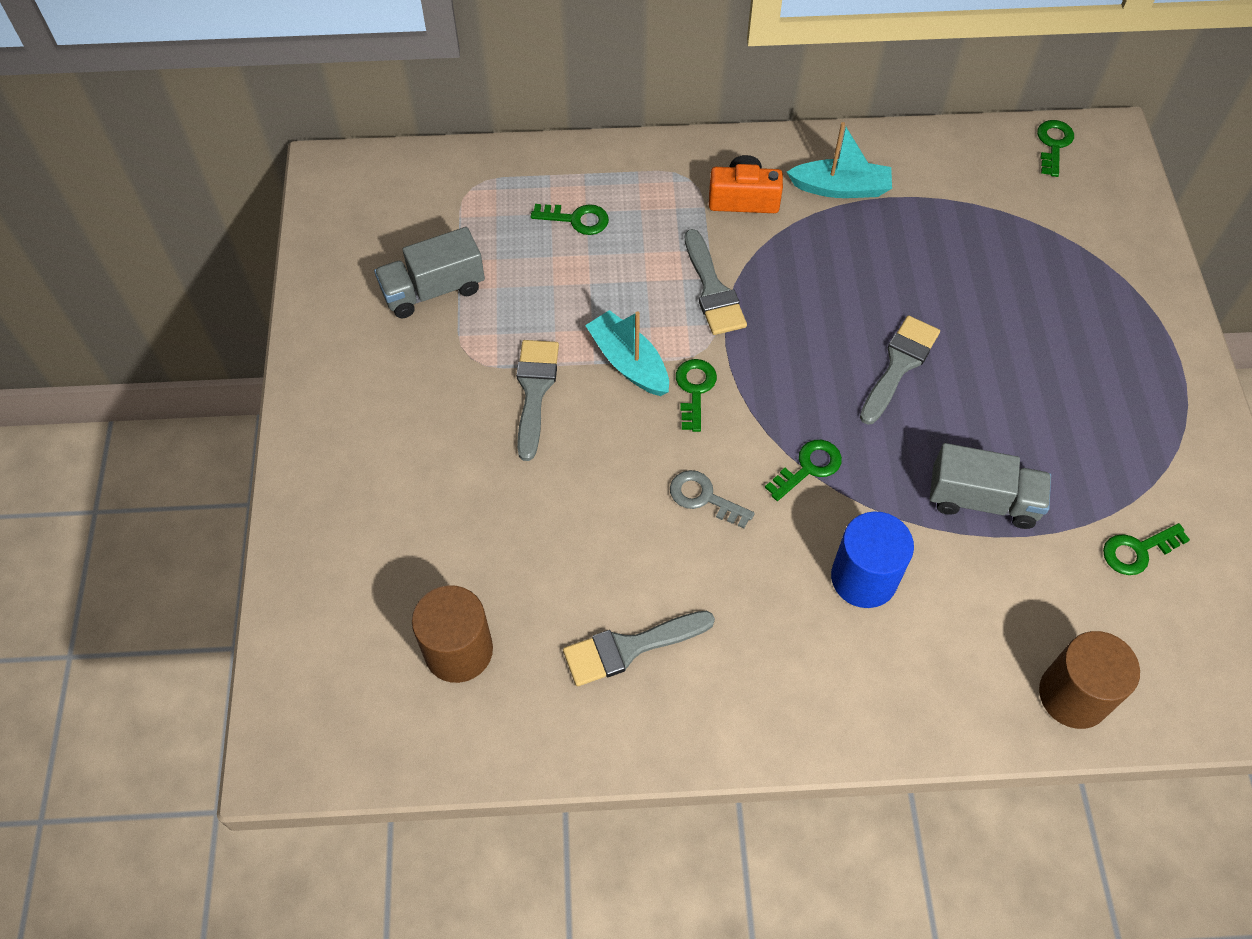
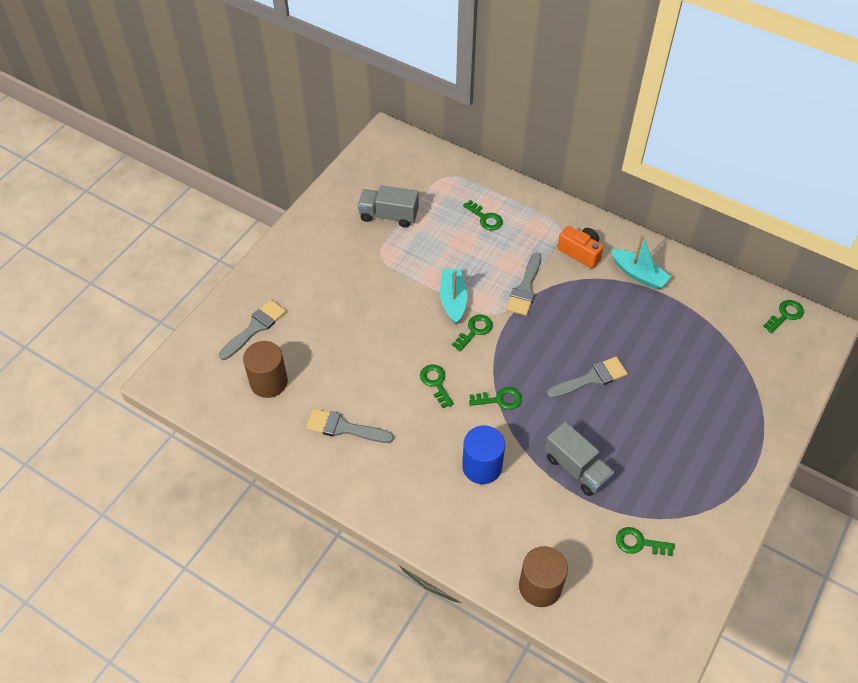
camera: 35 degrees right, 5 degrees down
(534, 391) = (397, 288): grey brush -> grey brush (255, 328)
(704, 498) = (436, 383): grey key -> green key

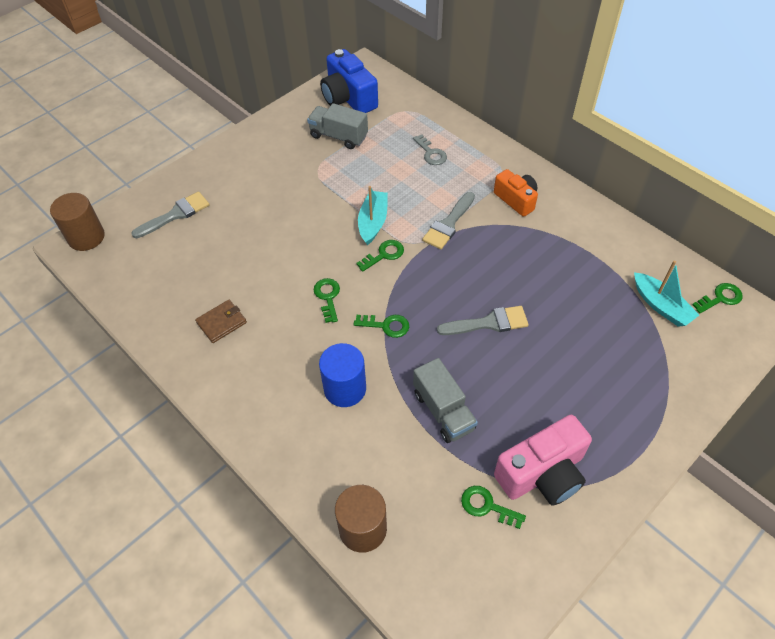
camera: 15 degrees right, 0 degrees up
(269, 382) = (168, 266): brown cylinder -> brown cylinder (86, 237)
(344, 428) = (221, 323): grey brush -> brown wallet
(384, 172) = (348, 98): none -> blue camera
(485, 218) = (431, 153): green key -> grey key
(638, 274) = (570, 230): turquoise boat -> turquoise boat (661, 306)
(677, 504) = (542, 473): none -> pink camera

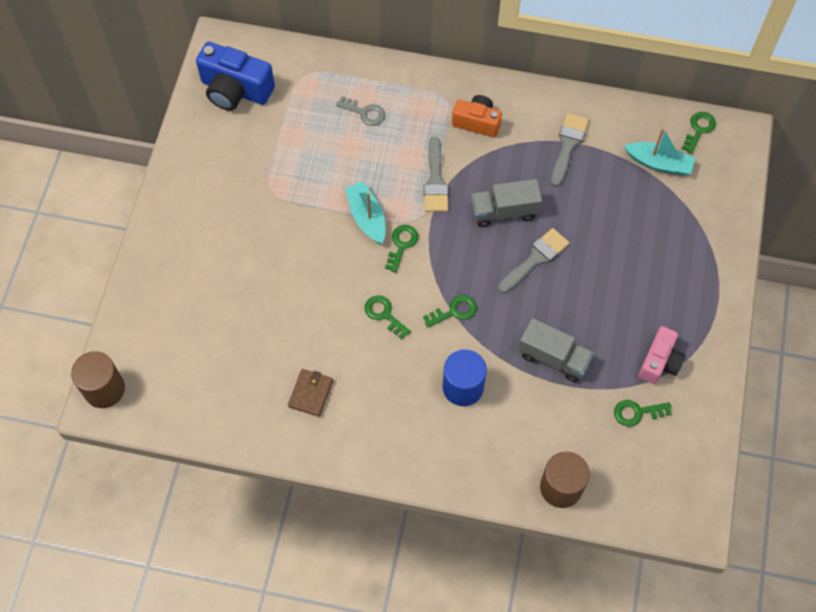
camera: 35 degrees left, 10 degrees up
(175, 214) = (172, 315): grey brush -> grey brush (568, 145)
(338, 136) = (261, 141): grey truck -> grey truck (504, 211)
(542, 473) = (659, 362): pink camera -> pink camera, size x0.64

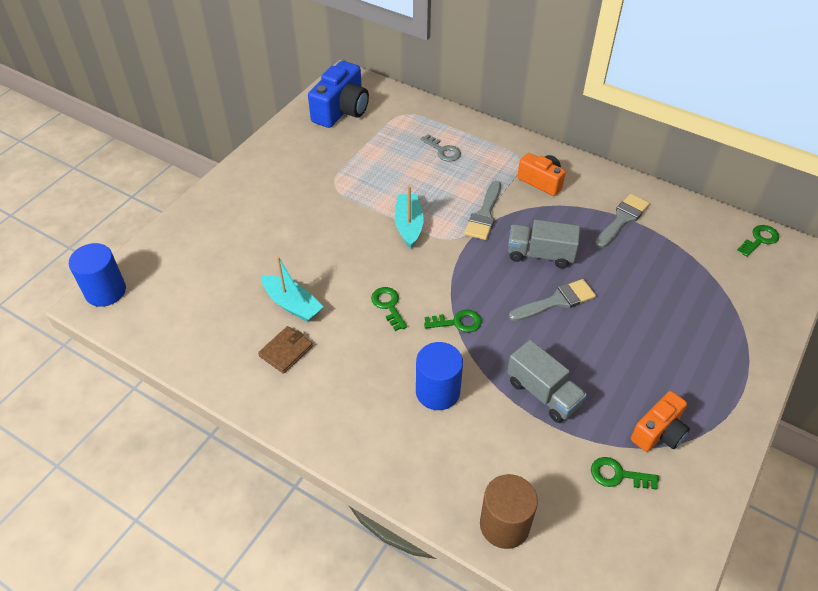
camera: 20 degrees right, 15 degrees down
(104, 389) = (105, 291): brown cylinder -> blue cylinder
(235, 90) = (341, 110): blue camera -> blue camera turned 105 degrees counterclockwise
(401, 245) = (431, 254): green key -> none
(659, 163) = (710, 256): turquoise boat -> turquoise boat (292, 304)
(659, 362) = (658, 432): pink camera -> orange camera

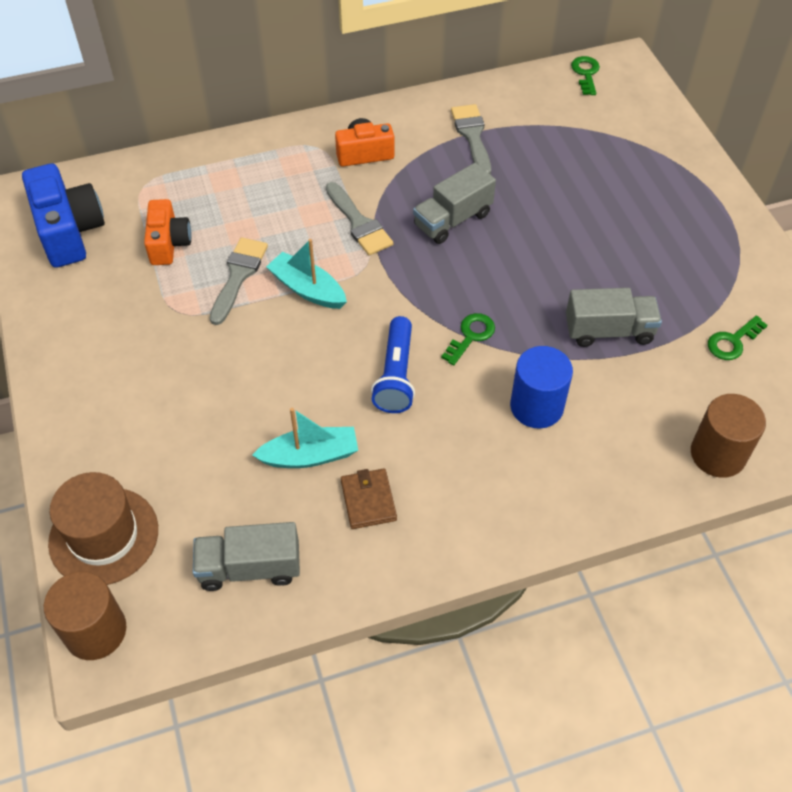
camera: 50 degrees left, 5 degrees up
(105, 291) = (95, 631): blue cylinder -> brown cylinder
(164, 255) = (104, 536): none -> brown hat
(194, 327) = (250, 568): none -> grey truck
(388, 306) = (395, 375): green key -> blue flashlight
(443, 151) = (236, 193): grey key -> none
(556, 301) = (518, 248): grey brush -> grey brush (238, 276)
(658, 432) = (715, 285): orange camera -> orange camera (169, 243)

